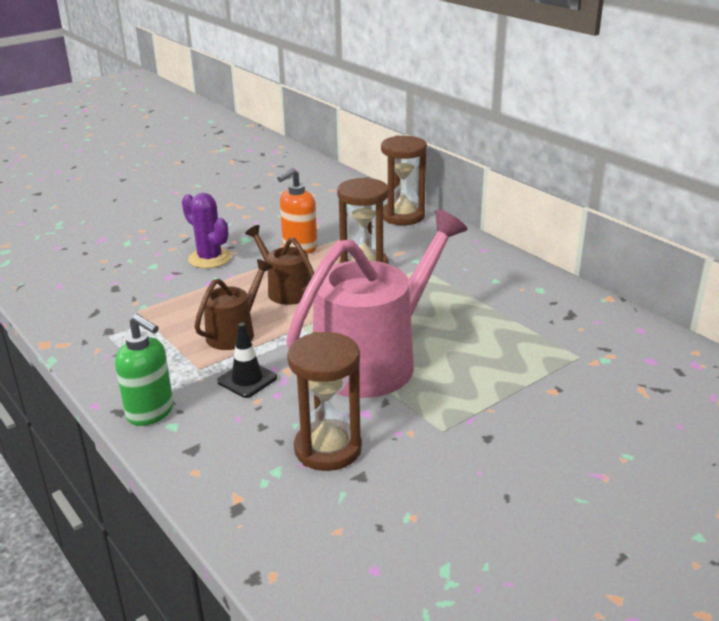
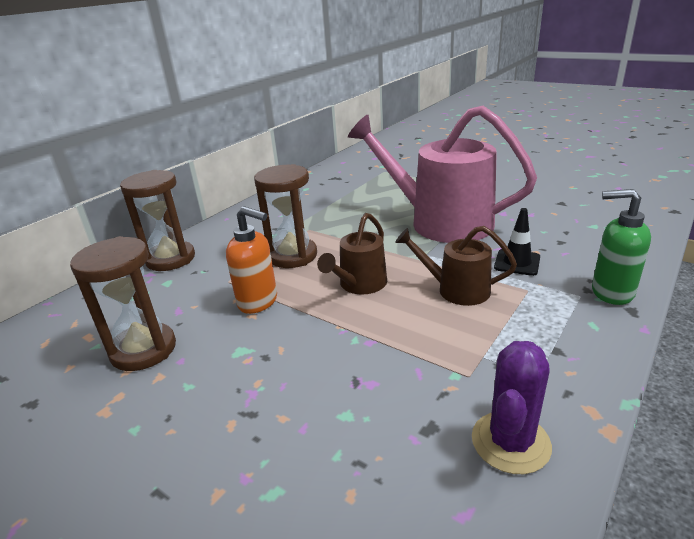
camera: 105 degrees left, 0 degrees up
(151, 413) = (611, 292): green soap dispenser -> green soap dispenser turned 90 degrees counterclockwise
(209, 258) = (306, 363): purple cactus -> purple cactus (510, 442)
(328, 449) = (552, 216): brown hourglass -> brown hourglass (143, 350)

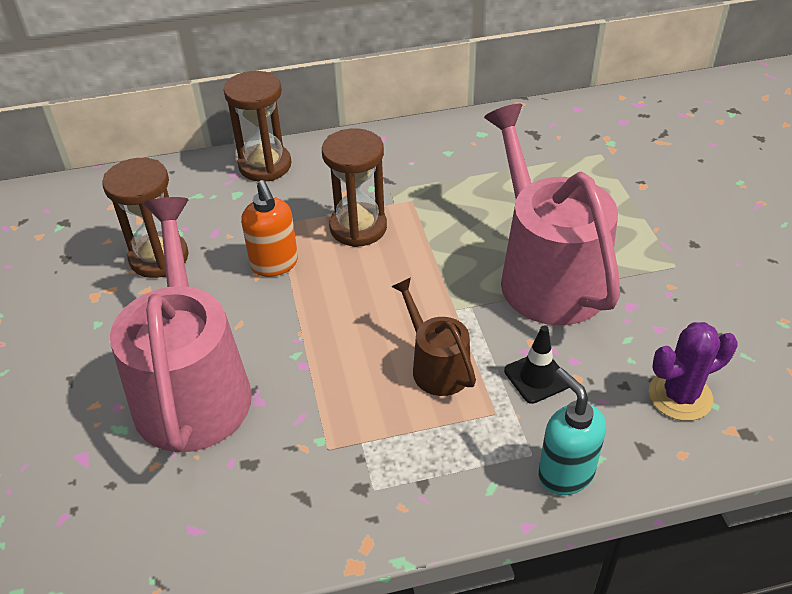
camera: 40 degrees right, 15 degrees up
(300, 412) = (192, 387): none -> pink watering can
(360, 284) = (369, 301): brown watering can -> none
(510, 442) = (281, 515): purple cactus -> purple cactus (680, 396)
(611, 292) = (565, 473): green soap dispenser -> turquoise soap dispenser

